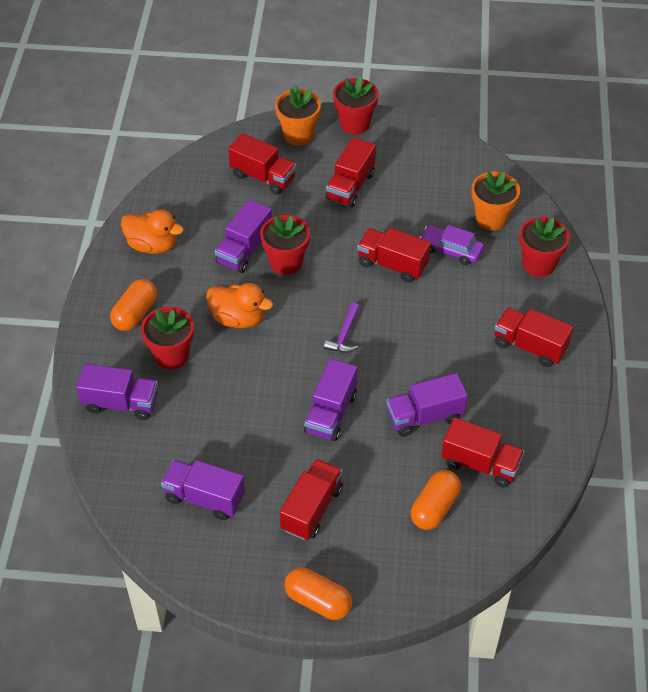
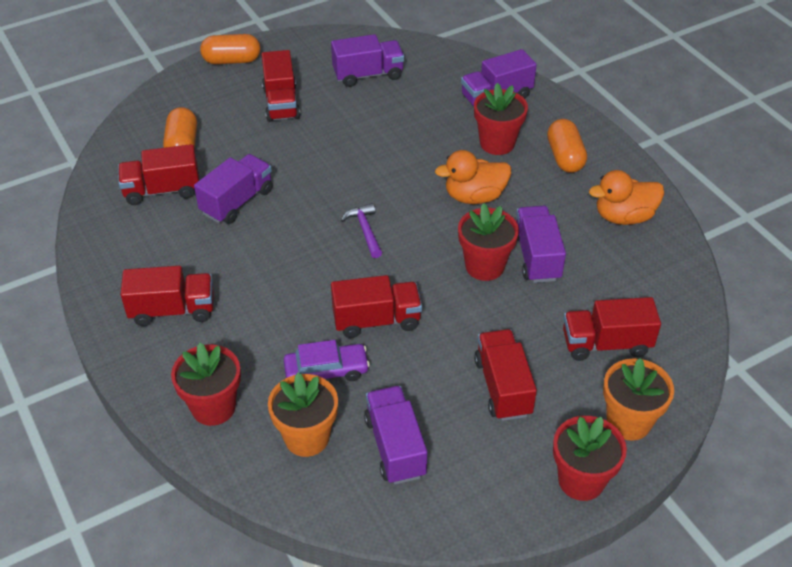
camera: 145 degrees right, 5 degrees down
(330, 413) = (322, 166): purple truck -> purple truck (395, 447)

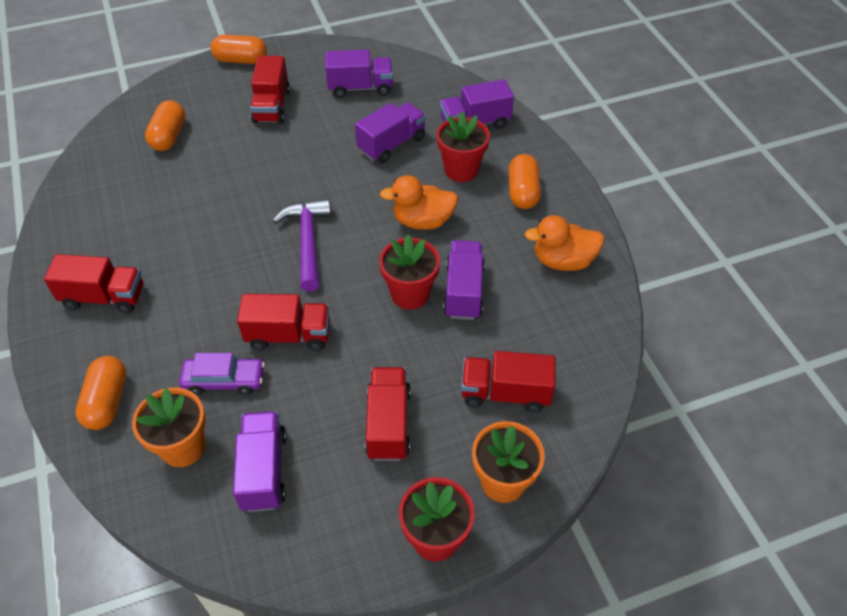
camera: 10 degrees right, 5 degrees up
(162, 190) = (136, 178): red truck -> none
(213, 407) = (107, 401): red flower pot -> orange capsule
(237, 202) = (199, 198): purple truck -> purple truck (392, 144)
(365, 230) = (308, 242): purple hammer -> purple hammer, size x1.66

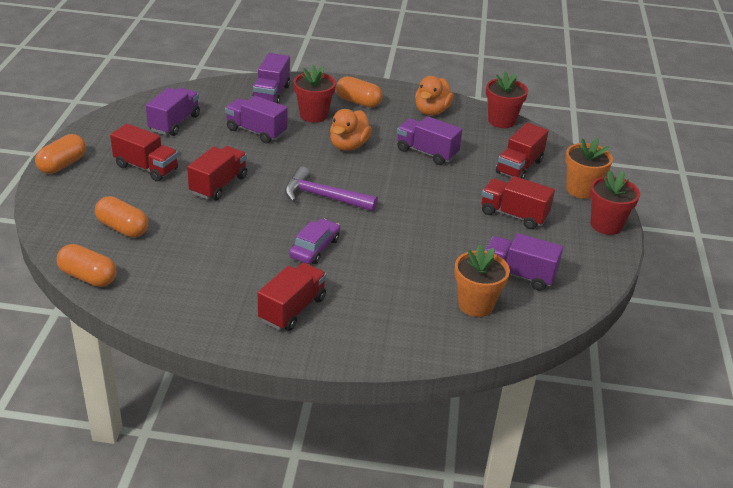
camera: 65 degrees left, 15 degrees down
(107, 401) = (407, 332): orange capsule -> orange capsule (88, 277)
(224, 380) = (428, 271): purple car -> purple car (315, 248)
(289, 335) = (408, 231): red truck -> red truck (219, 185)
(392, 144) = (256, 131): purple truck -> purple truck turned 45 degrees counterclockwise
(410, 294) = (412, 172): red flower pot -> red flower pot (501, 121)

